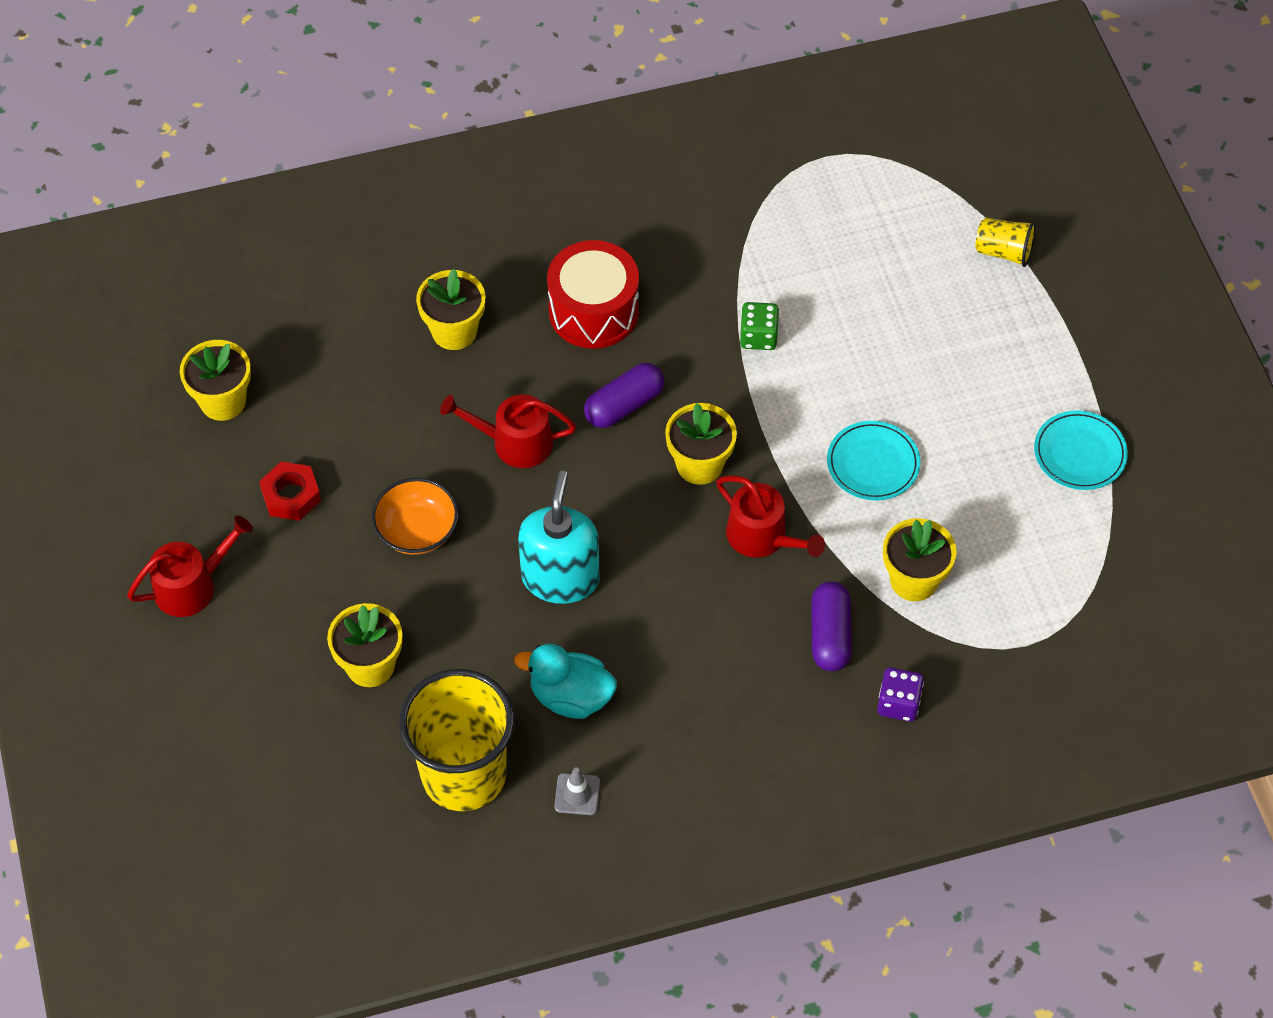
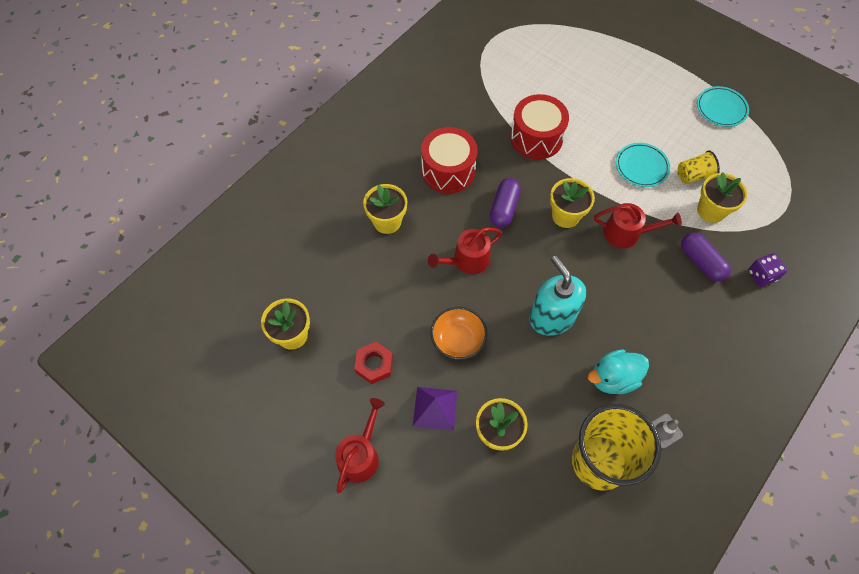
camera: 35 degrees left, 5 degrees up
(321, 590) = (435, 408): none -> purple pyramid
(758, 337) = (536, 138): green dice -> red drum
(1003, 252) = (606, 39): yellow cup -> yellow cup (693, 175)

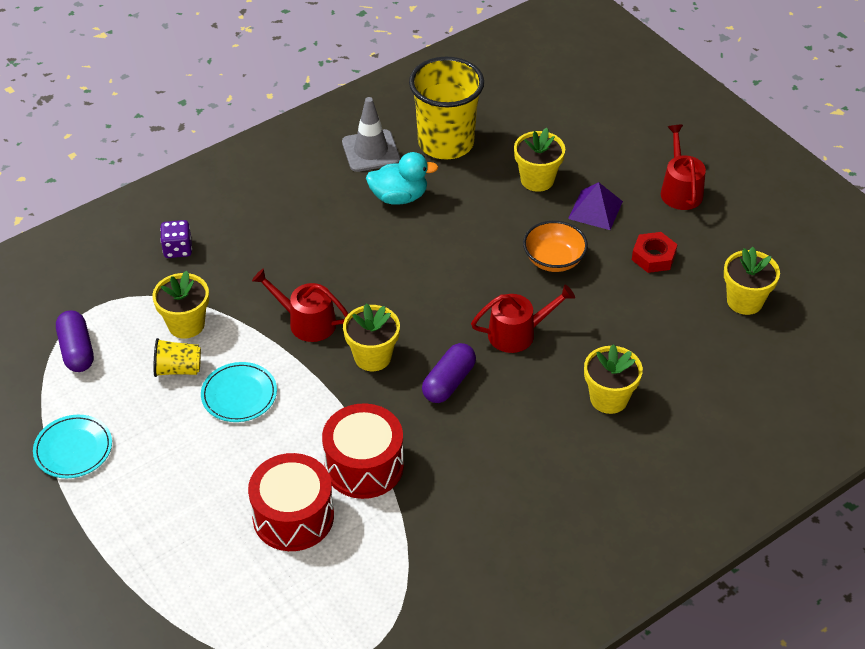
camera: 165 degrees left, 15 degrees down
(360, 455) = (680, 190): red watering can -> red watering can turned 135 degrees clockwise
(448, 170) = (508, 446): red drum -> red drum (293, 516)
(551, 317) = (439, 259): turquoise soap dispenser -> none
(664, 431) = (371, 151): grey traffic cone -> grey traffic cone, size x1.82
(701, 262) = (237, 275): purple capsule -> purple capsule (77, 350)

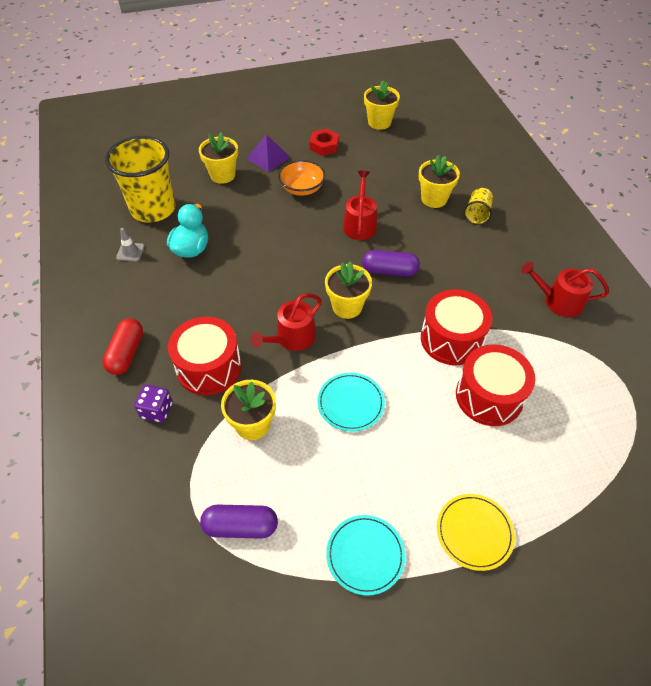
camera: 70 degrees left, 5 degrees up
(120, 531) = (474, 532): none -> yellow plate
(178, 369) = (303, 443): yellow cup -> yellow cup (477, 214)
(236, 202) = (126, 353): none -> red capsule
(242, 268) = (209, 367): none -> red drum
(371, 151) = (130, 252): grey traffic cone -> grey traffic cone, size x0.55
(449, 382) = (389, 271): purple capsule -> purple capsule turned 45 degrees counterclockwise
(680, 190) = (274, 119): red watering can -> red watering can (558, 301)

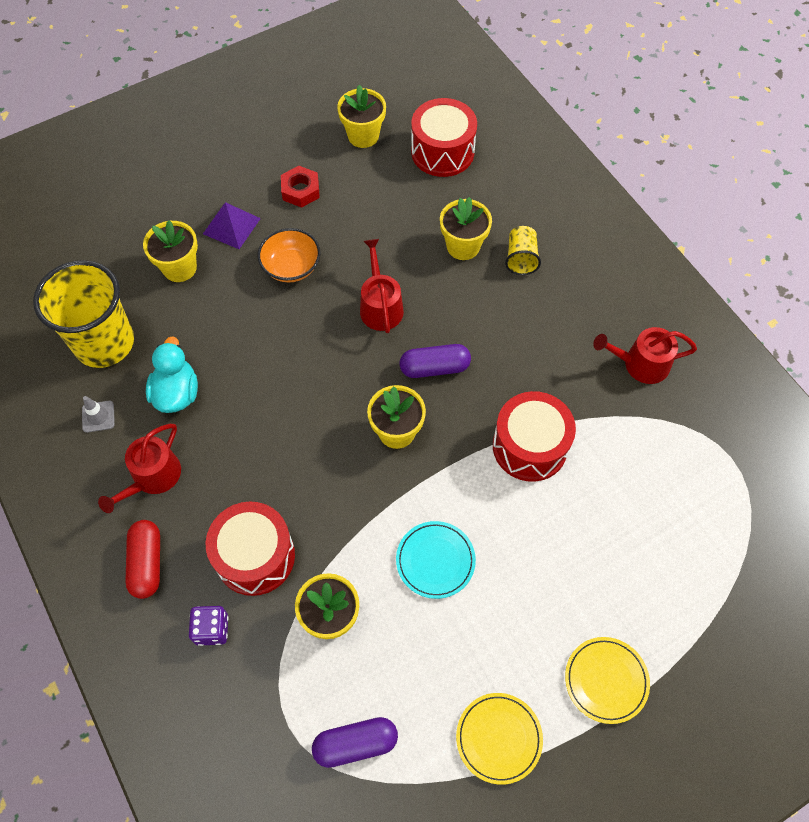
camera: 15 degrees left, 10 degrees up
(292, 338) = (343, 491): red watering can -> red watering can (152, 477)
(365, 555) = (498, 738): turquoise plate -> yellow plate
(489, 396) = (587, 511): red drum -> red drum (442, 152)

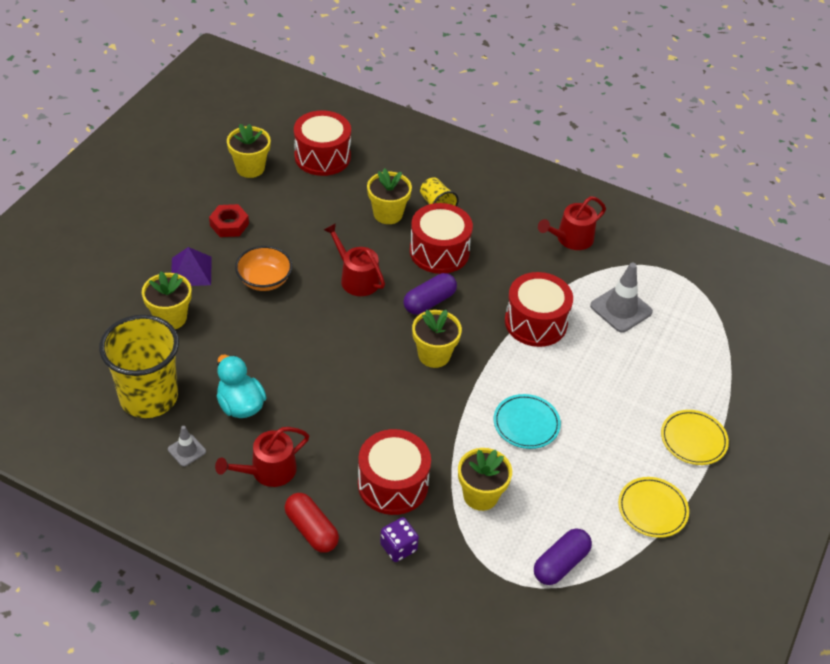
camera: 35 degrees left, 15 degrees down
(152, 477) = (268, 471): red watering can -> red watering can turned 60 degrees clockwise
(485, 314) = (439, 251): none -> red drum
(637, 477) = (621, 309): none -> grey traffic cone

